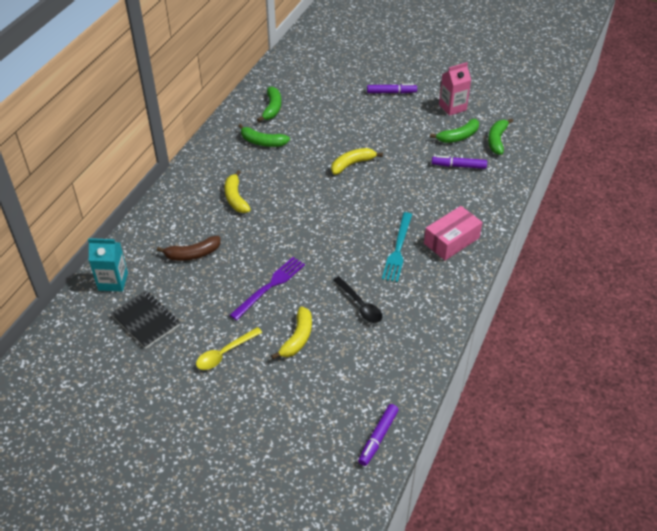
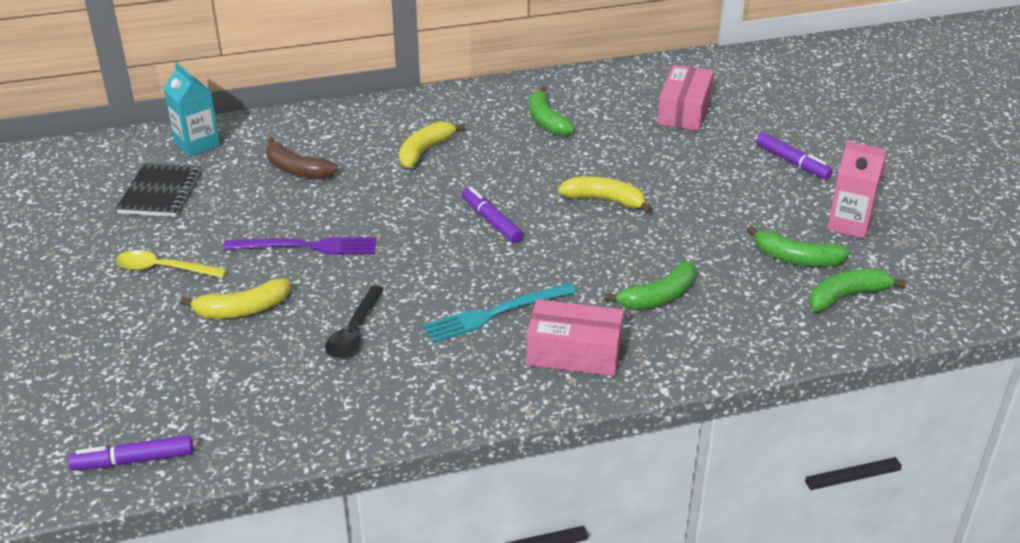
camera: 50 degrees right, 10 degrees down
(272, 108) = (615, 97): green banana -> green banana (658, 297)
(311, 95) = (684, 111): none -> pink box
(459, 166) = (736, 287): purple marker -> purple marker (491, 221)

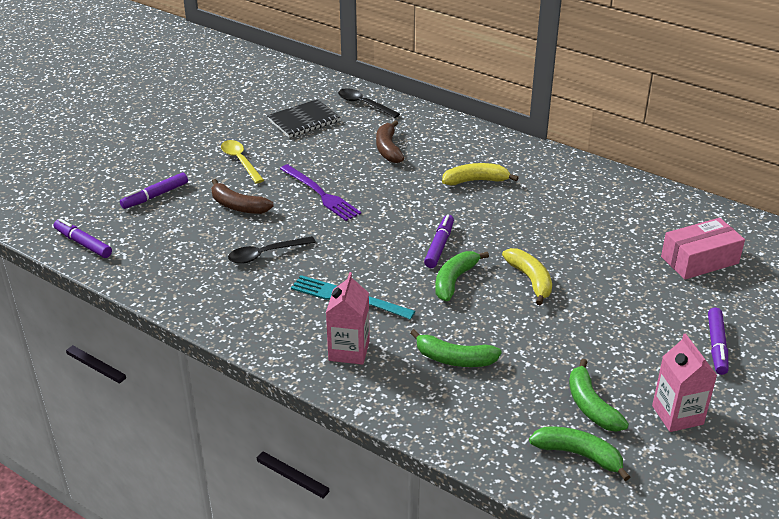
camera: 50 degrees right, 0 degrees up
(129, 360) = (155, 196): none -> purple marker
(197, 144) = (364, 104): turquoise carton -> black spoon
(242, 310) = (238, 206): yellow banana -> brown banana
(546, 120) = (586, 208): green banana -> green banana (454, 280)
(574, 352) = (349, 351): pink box -> pink carton

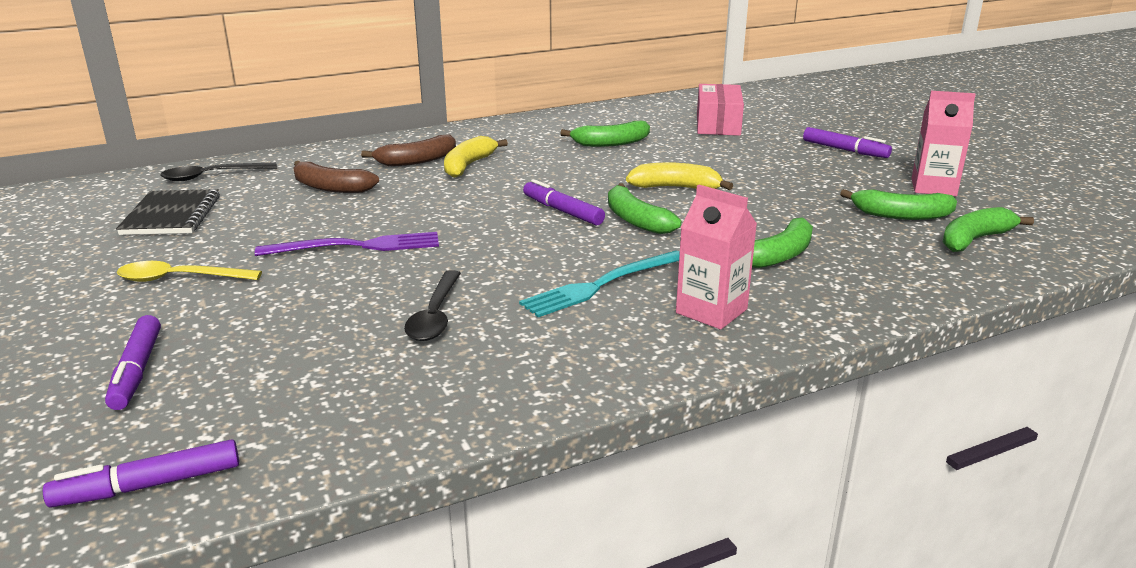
camera: 60 degrees left, 10 degrees down
(238, 206) = (287, 307): brown banana -> brown banana (416, 161)
(588, 222) = (611, 143): none -> green banana

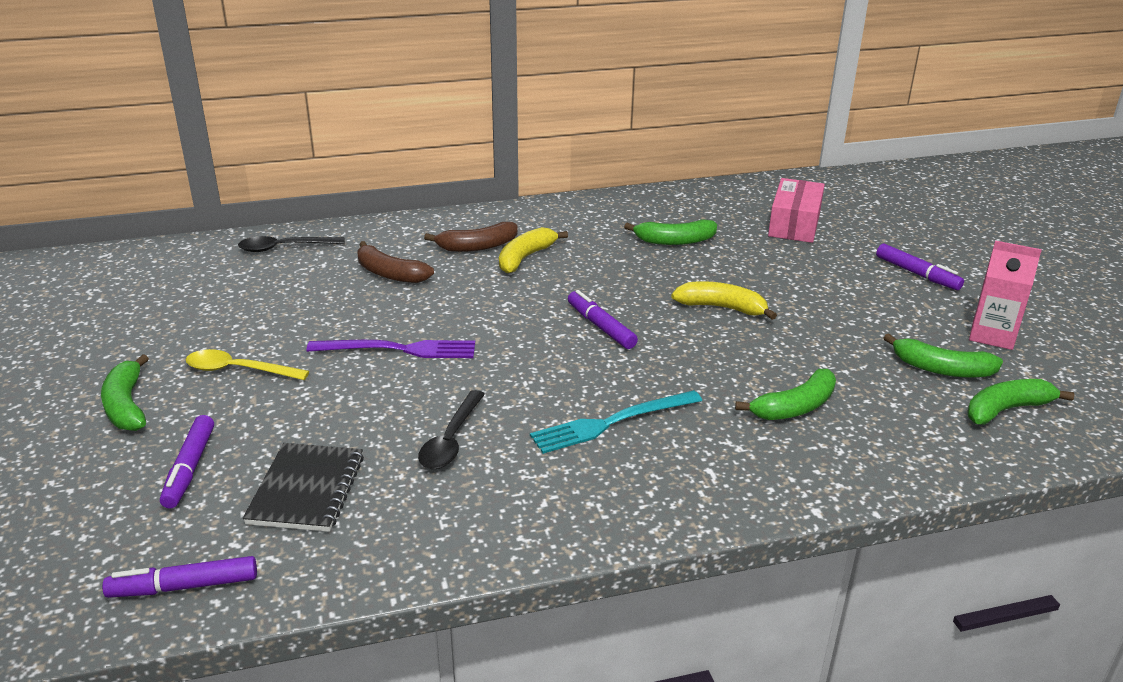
camera: 10 degrees right, 5 degrees up
(171, 215) = (242, 293): black notebook -> black notebook (306, 490)
(636, 220) = (669, 346): green banana -> green banana (127, 405)
(711, 311) = (706, 467): pink carton -> none

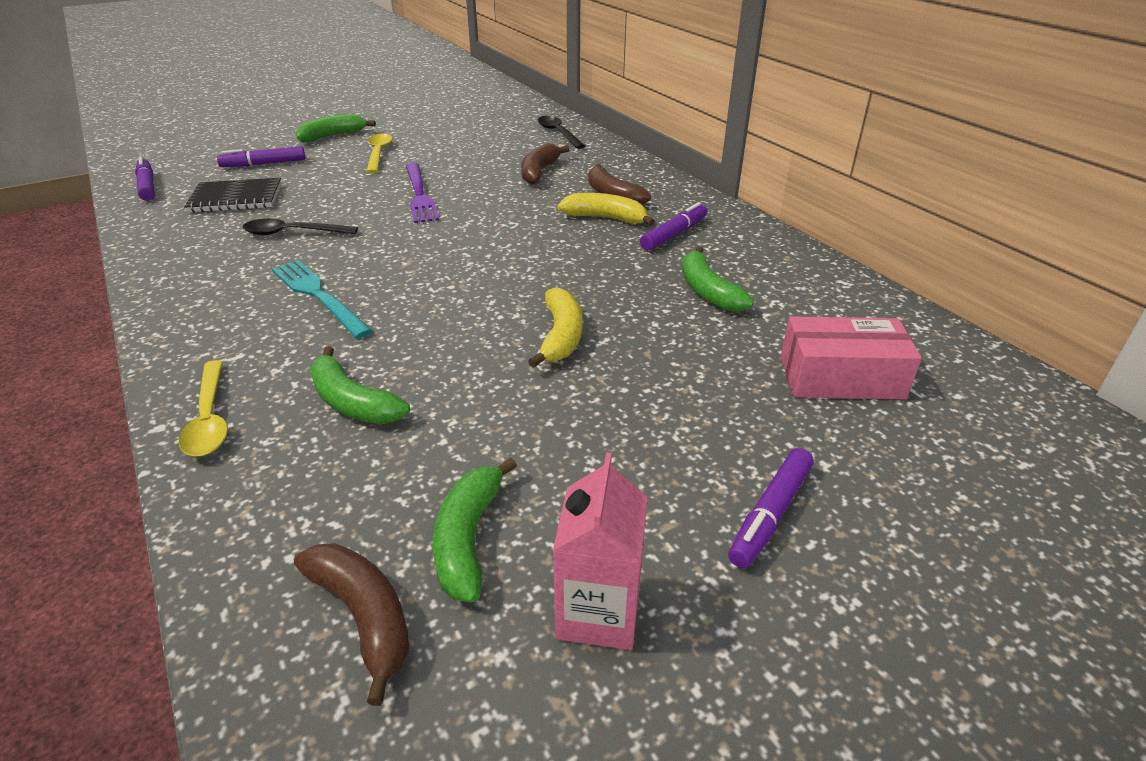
camera: 75 degrees right, 5 degrees up
(601, 327) = (488, 271): purple marker -> purple marker (673, 234)
(808, 481) = (209, 419): none -> yellow spoon
(1006, 410) = (363, 616): green banana -> brown banana

